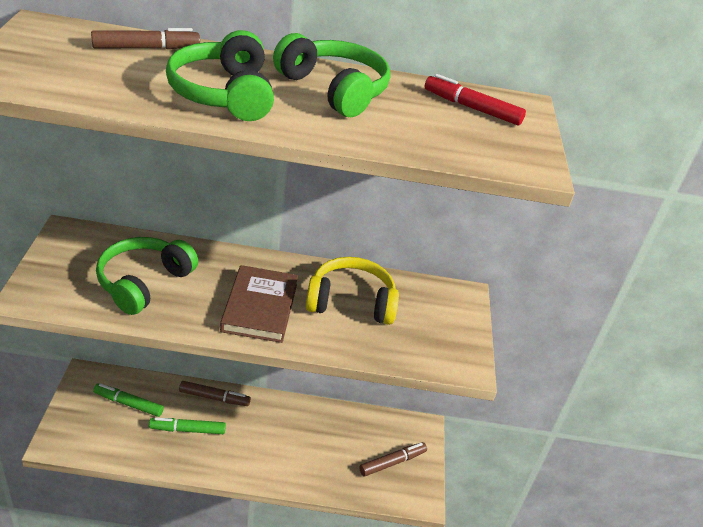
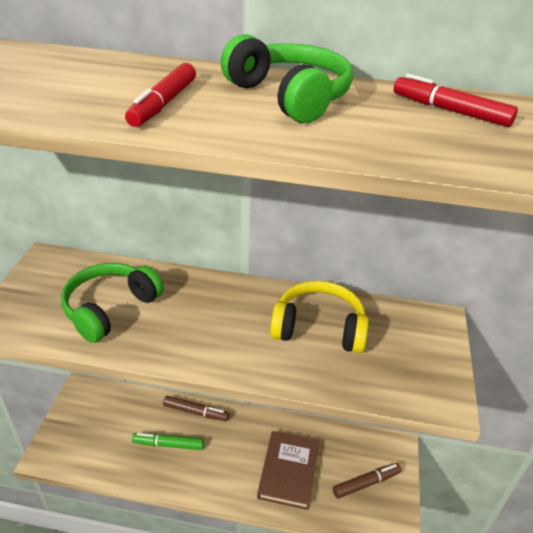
camera: 10 degrees right, 0 degrees up
(128, 403) = (116, 417): green marker -> none
(146, 48) = (91, 64): brown marker -> none
(224, 94) = (163, 104): green headphones -> red marker
(259, 307) = (223, 334): brown book -> brown book (288, 471)

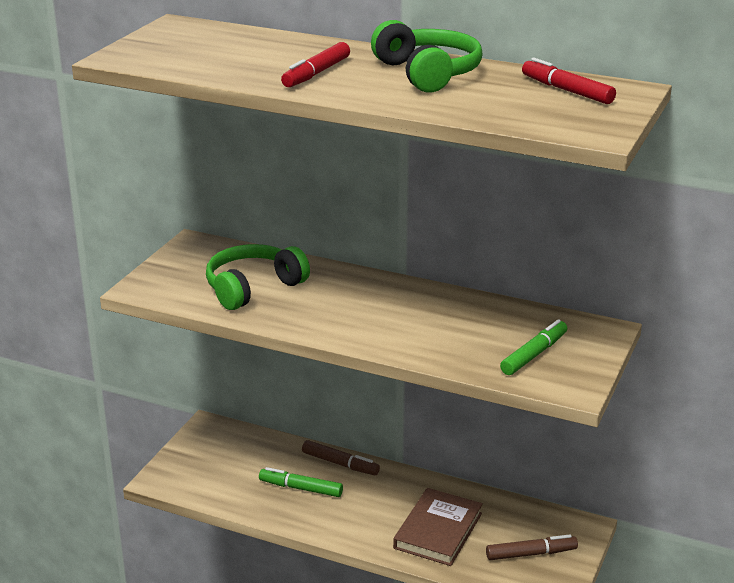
camera: 15 degrees right, 10 degrees down
(319, 328) = (466, 323): yellow headphones -> none
(392, 360) = (534, 354): none -> green marker

